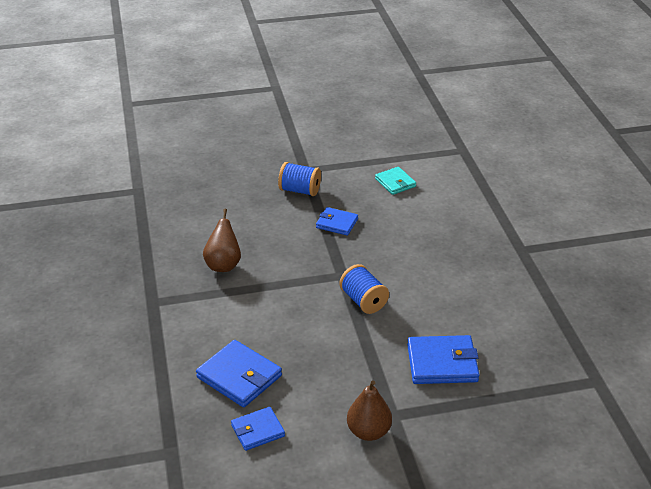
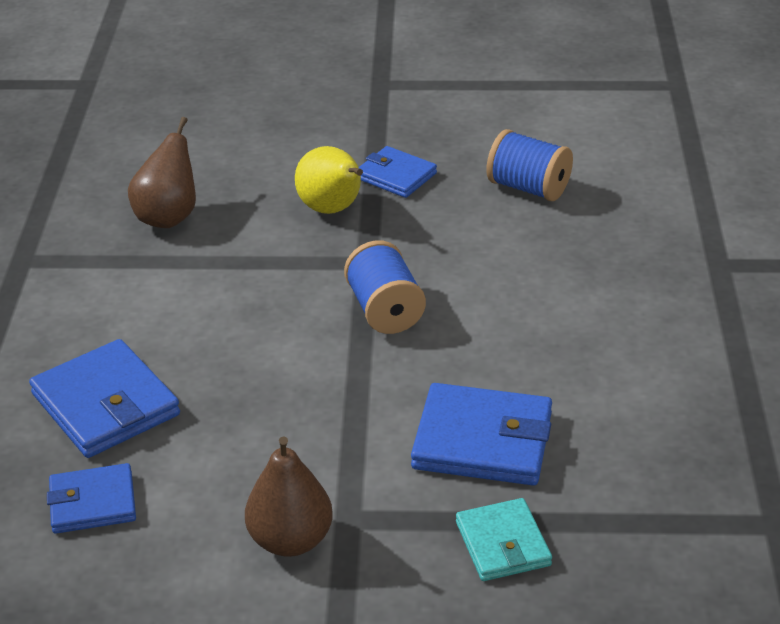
camera: 15 degrees right, 0 degrees up
(300, 190) = (355, 115): blue spool -> blue spool (528, 188)
(311, 248) = (332, 209): none -> yellow pear
(395, 183) = (530, 123): turquoise wallet -> turquoise wallet (502, 544)

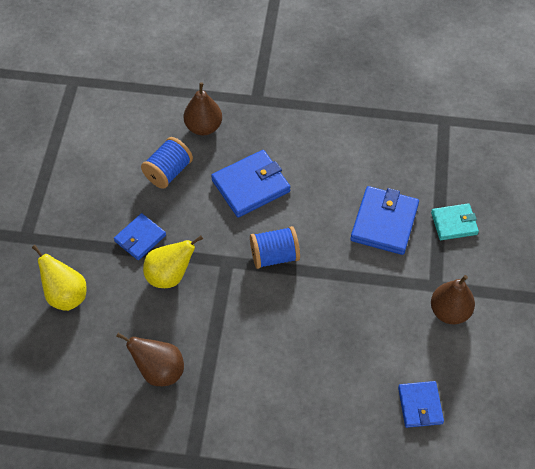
camera: 85 degrees left, 20 degrees up
(105, 405) = (341, 402): blue wallet -> blue wallet (251, 186)
(289, 127) = (66, 295): none -> yellow pear
(633, 213) = (203, 127): none -> brown pear

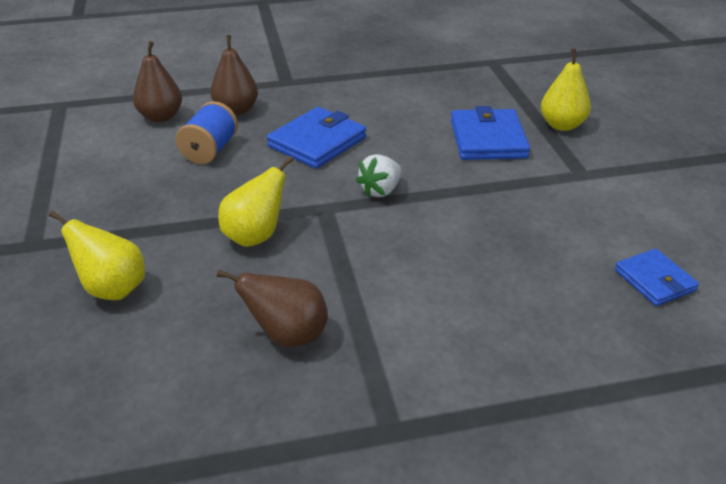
camera: 20 degrees left, 20 degrees down
(140, 238) = (198, 211): blue wallet -> none
(274, 256) = (380, 190): blue spool -> white strawberry
(449, 312) = (616, 191): brown pear -> brown pear (161, 117)
(454, 223) = (562, 125): turquoise wallet -> yellow pear

